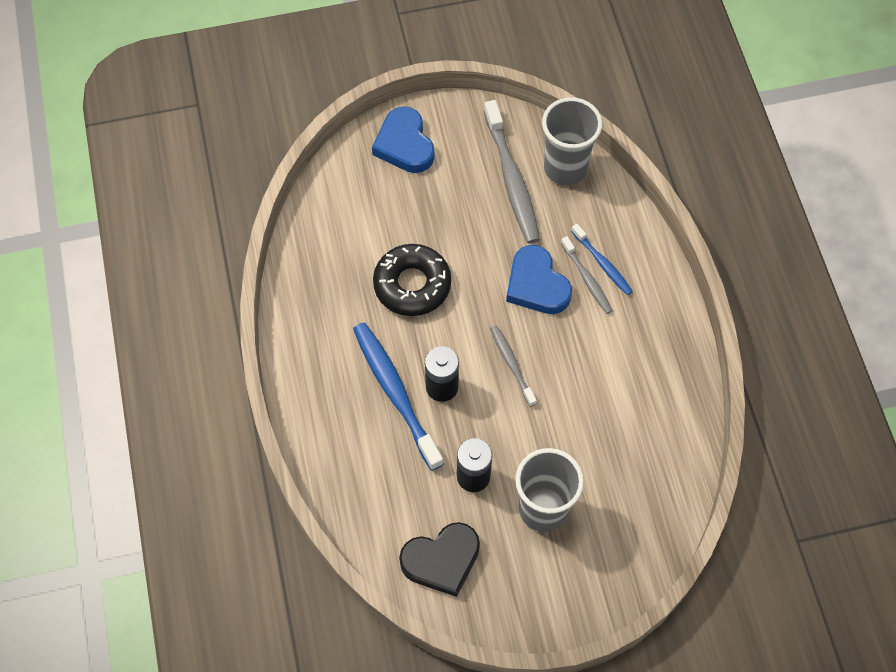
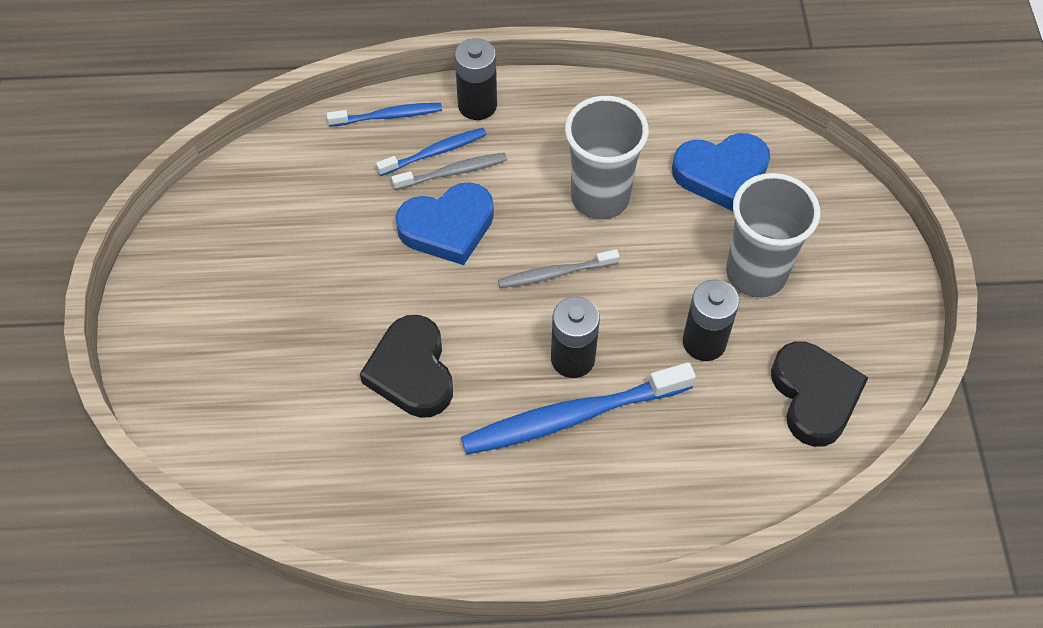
camera: 80 degrees left, 5 degrees down
(404, 144) = (183, 348): blue heart -> blue heart (721, 173)
(412, 285) = (412, 371): black donut -> black heart
(511, 179) = (282, 228): grey toothbrush -> none
(565, 168) = (284, 166): grey cup -> grey cup (600, 197)
(628, 225) = (388, 116): none -> blue toothbrush
(656, 284) = (477, 105): none -> black battery

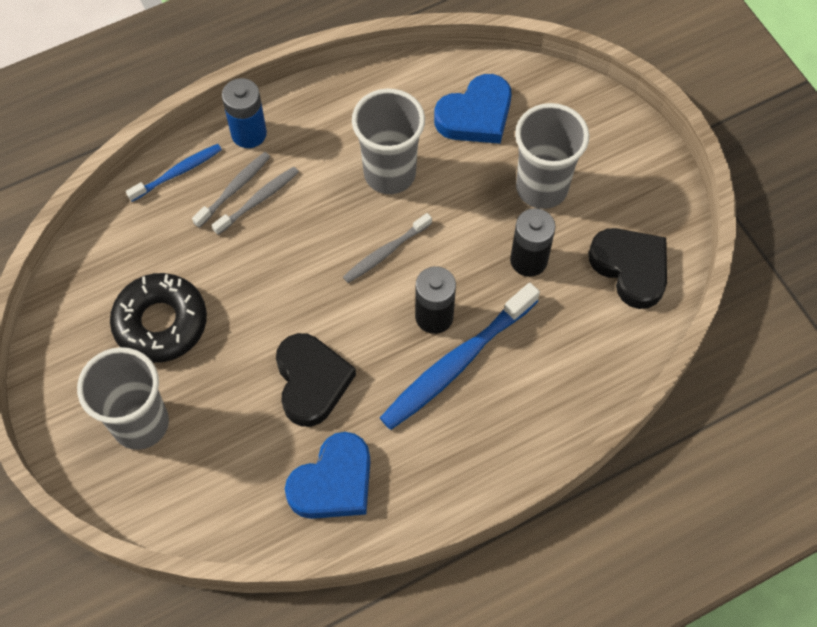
camera: 25 degrees left, 5 degrees up
(223, 341) = (140, 423): none -> grey cup
(295, 252) = (161, 323): none -> black donut
(412, 371) = (311, 381): black heart -> black heart turned 150 degrees counterclockwise
(435, 152) = (234, 189): blue toothbrush -> grey toothbrush
(447, 227) = (278, 249): blue heart -> blue heart (333, 482)
(477, 105) = (249, 133): black battery -> blue battery

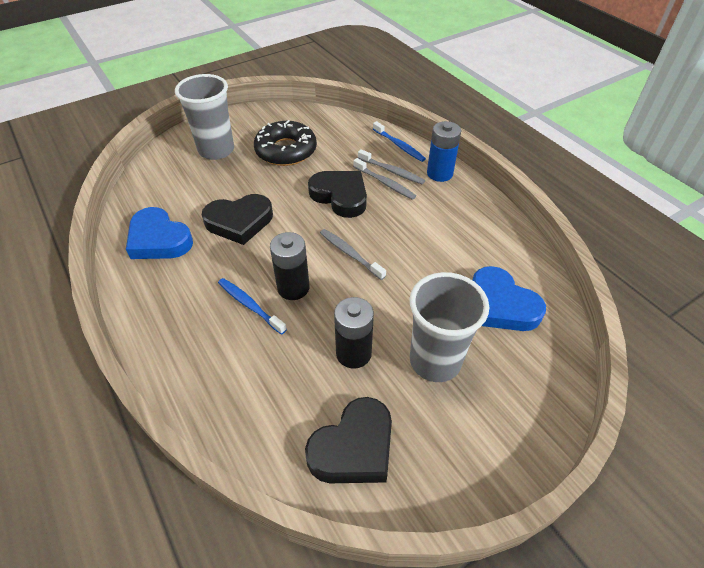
camera: 85 degrees right, 15 degrees down
(277, 256) = (340, 196): none -> black heart
(389, 173) = (424, 251): grey cup -> none
(456, 363) = (250, 305): blue toothbrush -> blue toothbrush, size x0.55

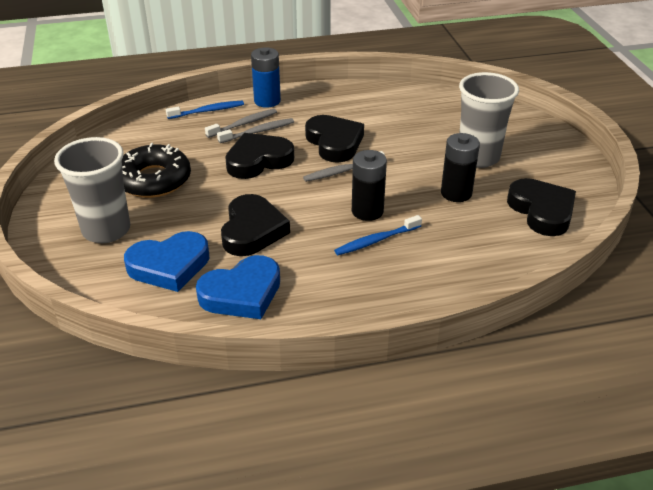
camera: 70 degrees left, 10 degrees down
(396, 236) = (334, 142): none -> black heart
(501, 305) = (437, 115): blue heart -> blue heart (169, 266)

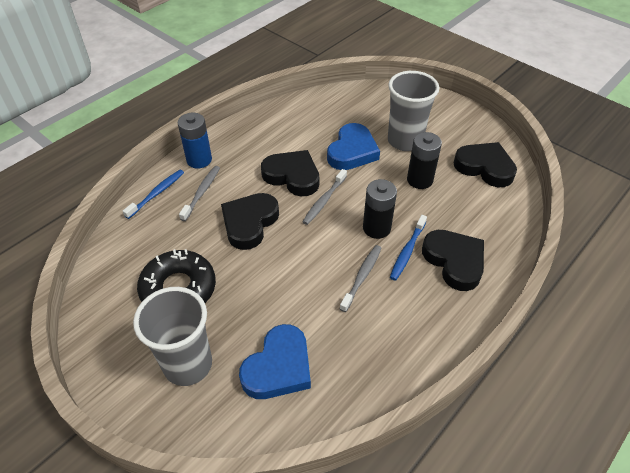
camera: 35 degrees left, 10 degrees up
(242, 293) = (360, 357): blue heart -> blue heart (352, 151)
(252, 230) = (310, 293): black heart -> black heart (454, 261)
(258, 132) = (221, 194): grey toothbrush -> grey toothbrush (362, 277)

